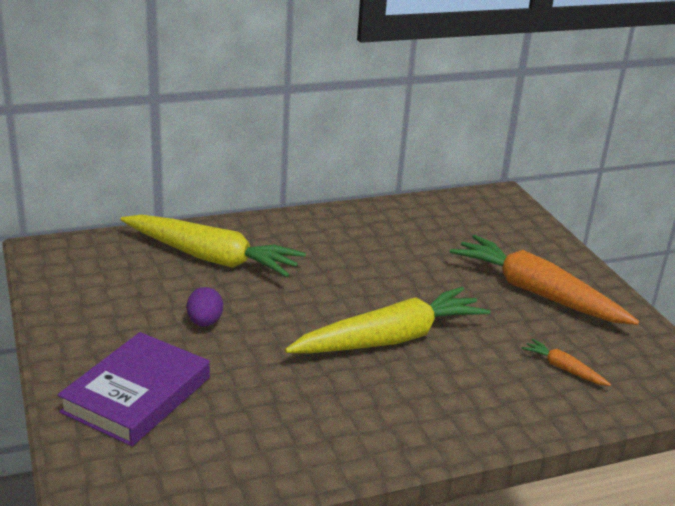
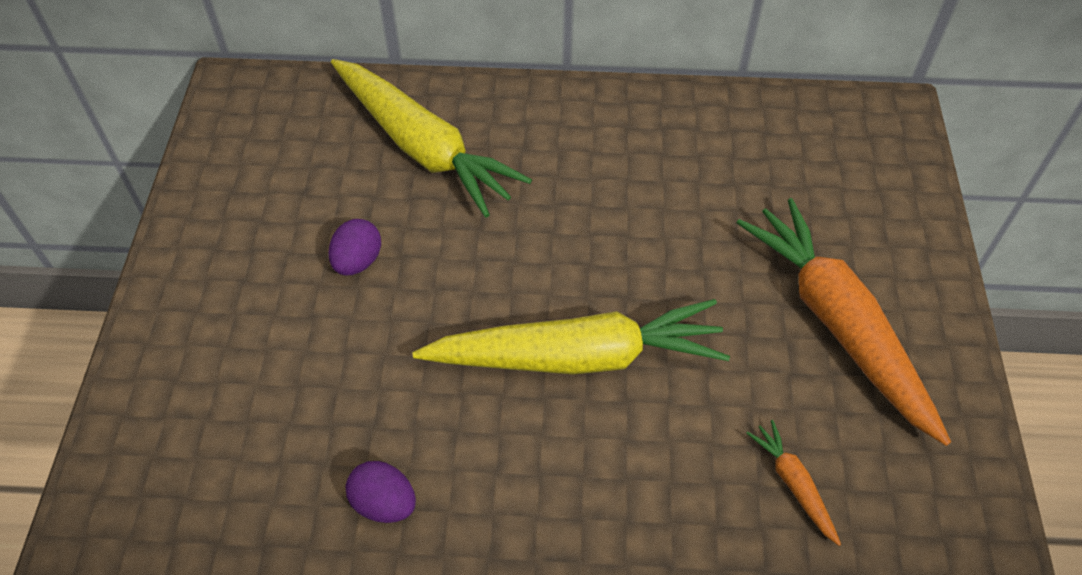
camera: 25 degrees right, 25 degrees up
(137, 395) = (220, 364): purple book -> none
(311, 438) = (384, 503): none -> purple egg

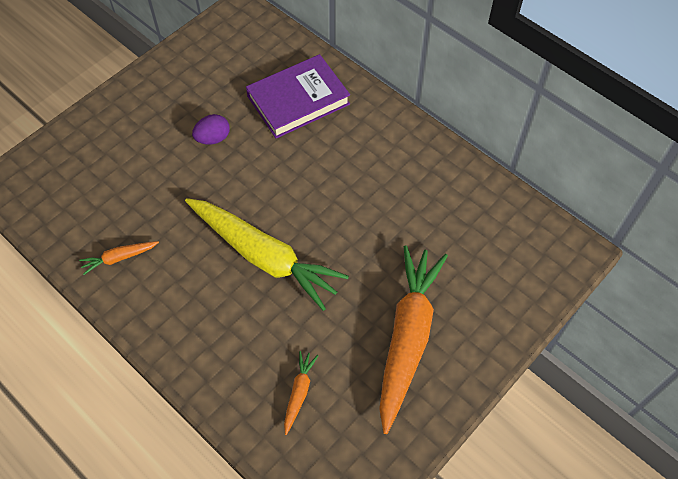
camera: 40 degrees right, 5 degrees up
(384, 503) = (119, 258): purple egg -> orange carrot
(423, 147) = (298, 100): yellow carrot -> purple book

